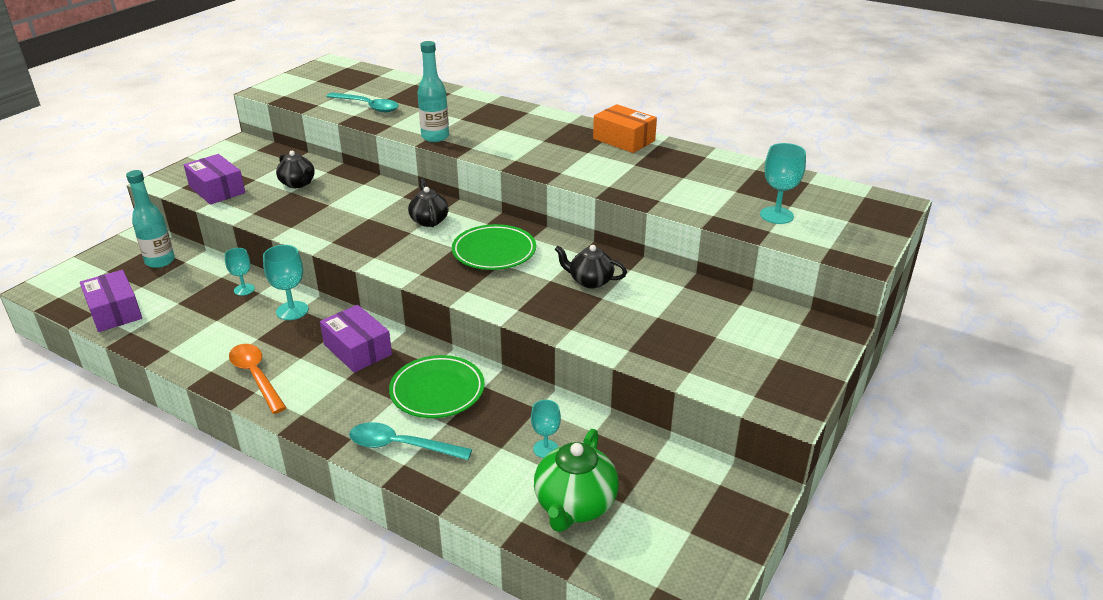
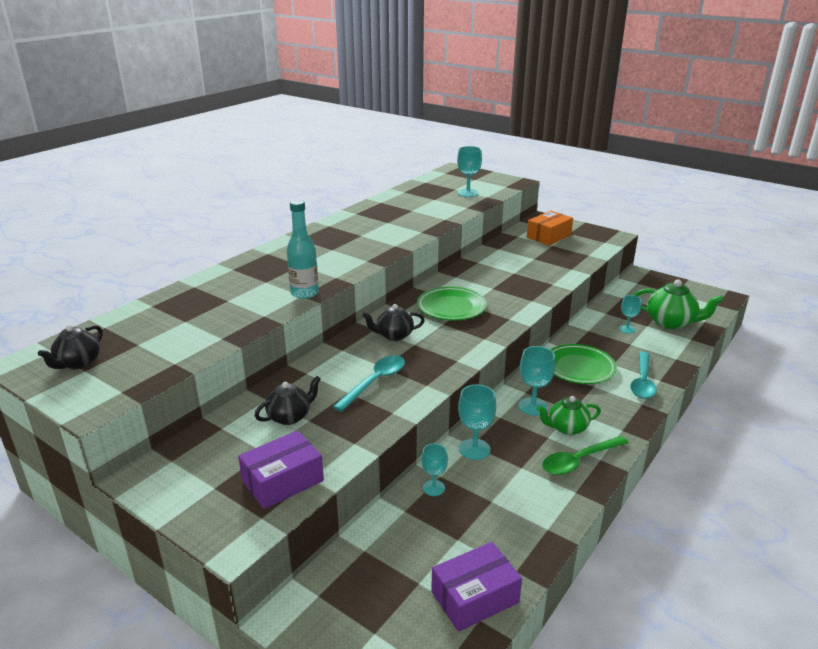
camera: 85 degrees left, 5 degrees down
(160, 261) = (359, 576): turquoise bottle -> none
(256, 376) = (578, 461): orange spoon -> green spoon
(313, 372) = (566, 428): none -> green teapot
(357, 349) = (533, 406): purple box -> turquoise goblet
(368, 106) = (202, 330): turquoise spoon -> turquoise spoon (375, 382)
(590, 281) = (493, 275): black teapot -> black teapot (78, 363)
(624, 140) = (343, 223): orange box -> orange box (548, 236)

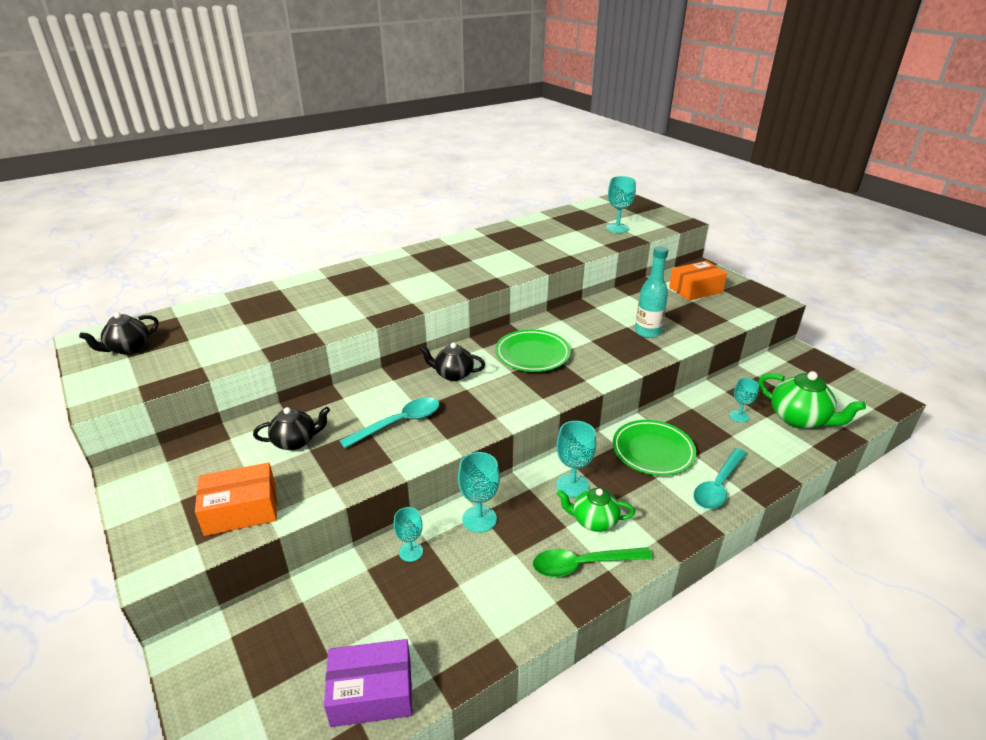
camera: 20 degrees right, 5 degrees up
(283, 481) = (241, 510): purple box -> orange box
(304, 293) = (370, 315): turquoise bottle -> turquoise bottle (647, 332)

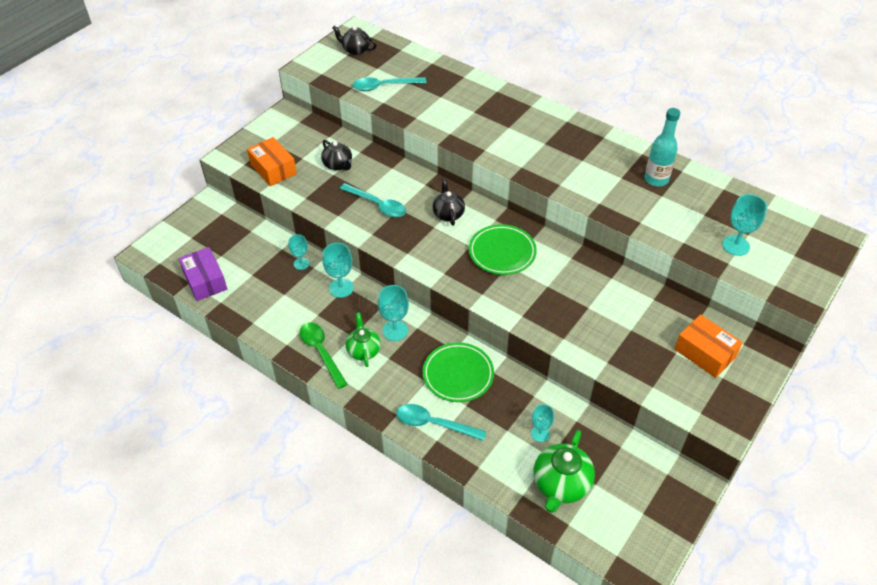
camera: 70 degrees right, 15 degrees up
(231, 342) = (383, 86): none -> turquoise spoon
(647, 332) = (586, 324): turquoise bottle -> turquoise bottle (656, 179)

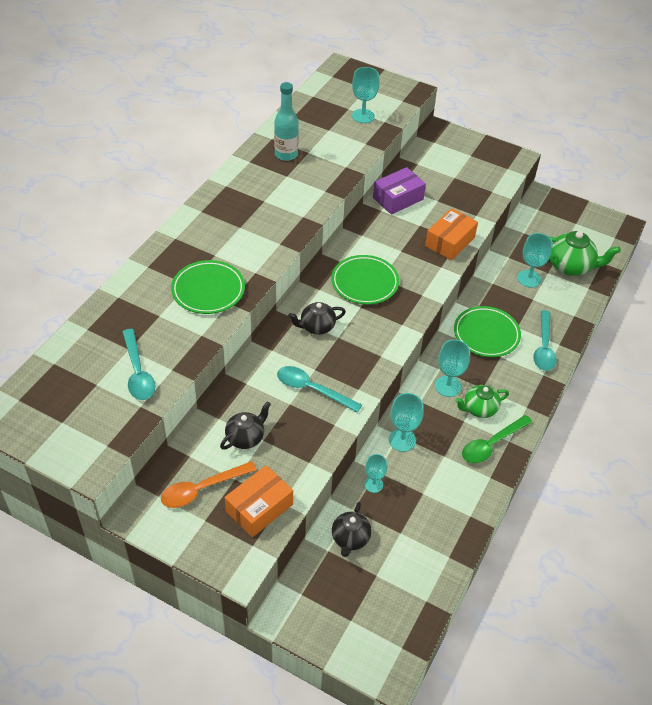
camera: 100 degrees left, 0 degrees up
(205, 281) = (420, 583): purple box -> purple box (398, 198)
(298, 141) = (201, 489): none -> orange spoon
(355, 50) = (51, 413): black teapot -> black teapot (350, 539)
(378, 205) = (312, 389): turquoise spoon -> turquoise spoon turned 90 degrees counterclockwise
(466, 122) = (208, 290): none -> green plate
(540, 434) = (529, 279): turquoise goblet -> turquoise goblet, size x1.52
(705, 353) = (449, 162): orange box -> orange box (450, 242)

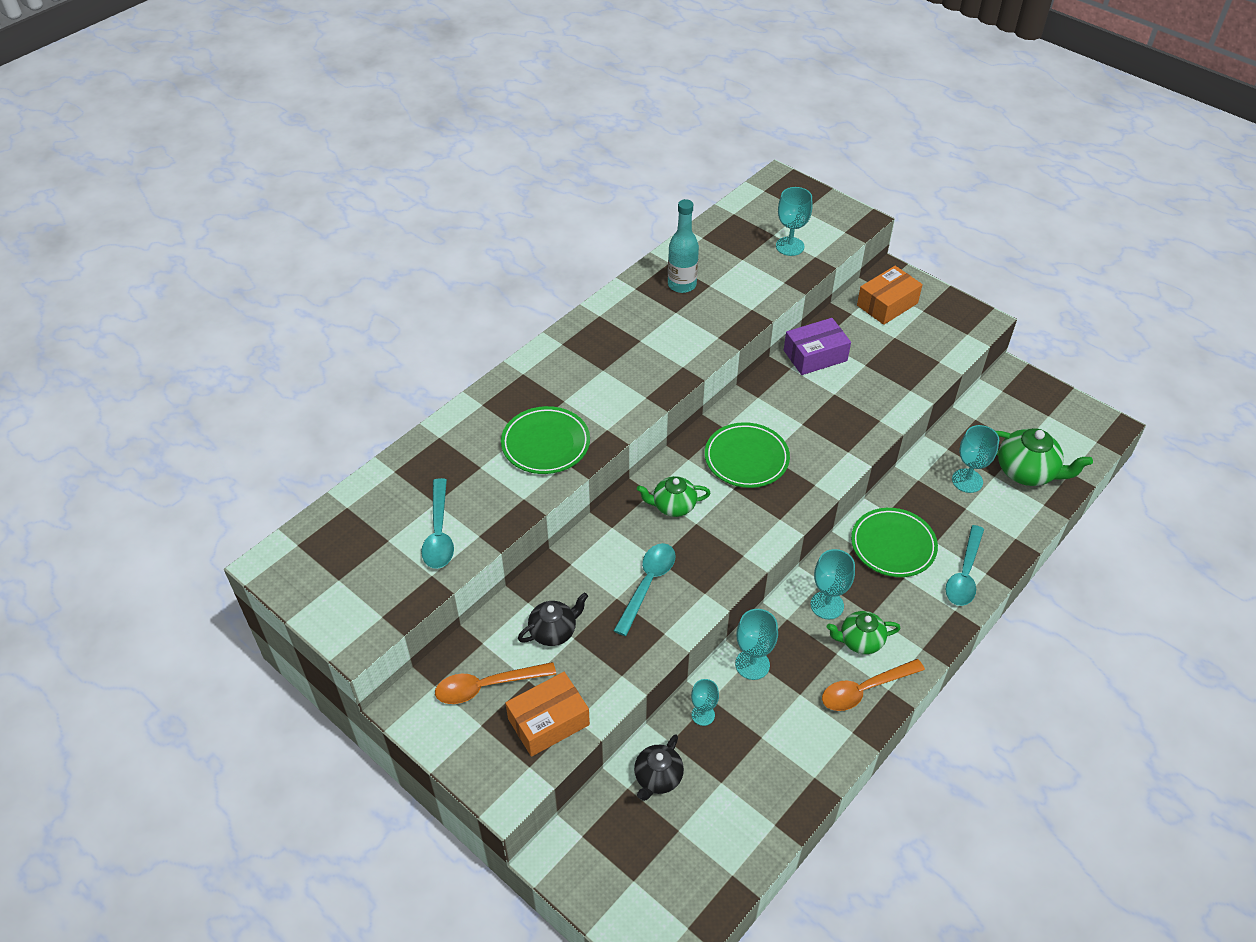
camera: 15 degrees right, 0 degrees up
(312, 389) = (648, 584): turquoise spoon -> turquoise spoon turned 75 degrees clockwise
(316, 327) = (673, 506): black teapot -> green teapot
(450, 242) = (867, 420): orange box -> orange box (887, 304)
(491, 444) = (864, 690): green spoon -> orange spoon

